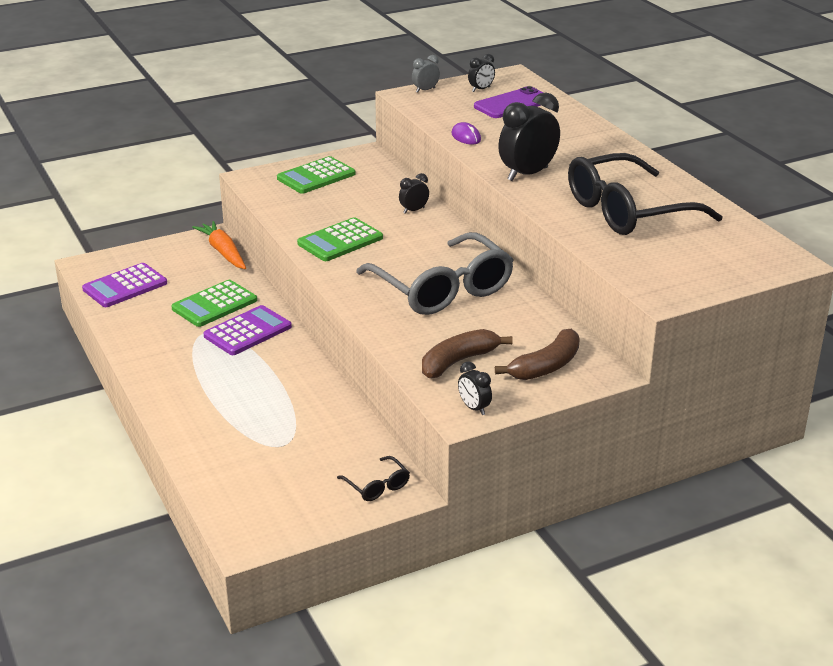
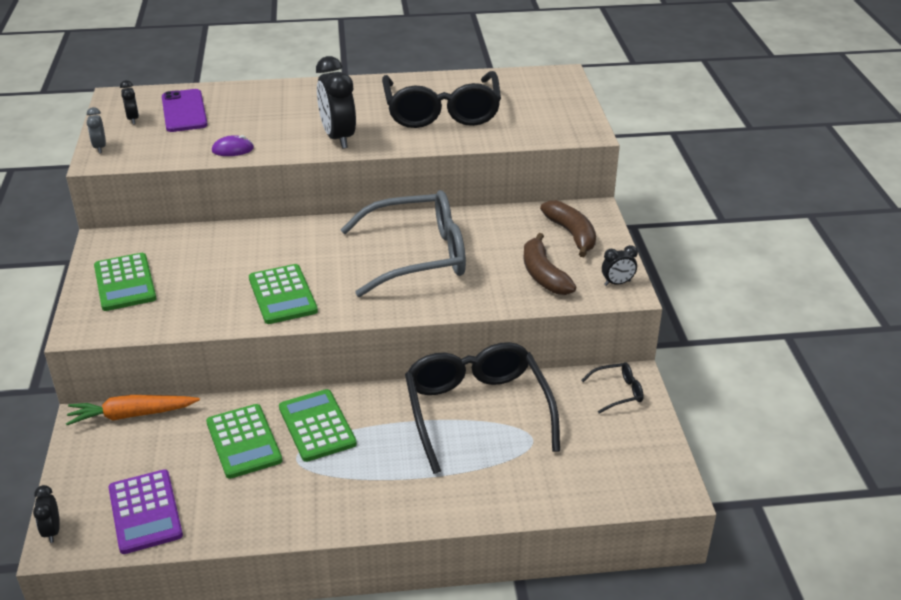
camera: 70 degrees left, 5 degrees up
(248, 331) = (317, 426): purple calculator -> green calculator
(305, 407) = (477, 411): none -> black glasses
(414, 210) = (256, 238): black clock -> black clock (52, 531)

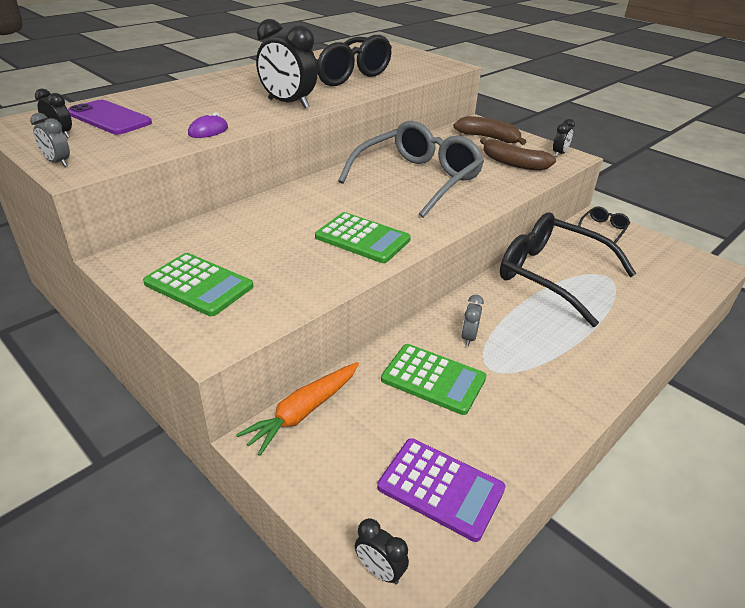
camera: 40 degrees left, 0 degrees up
(317, 426) = (468, 337): green calculator -> grey clock

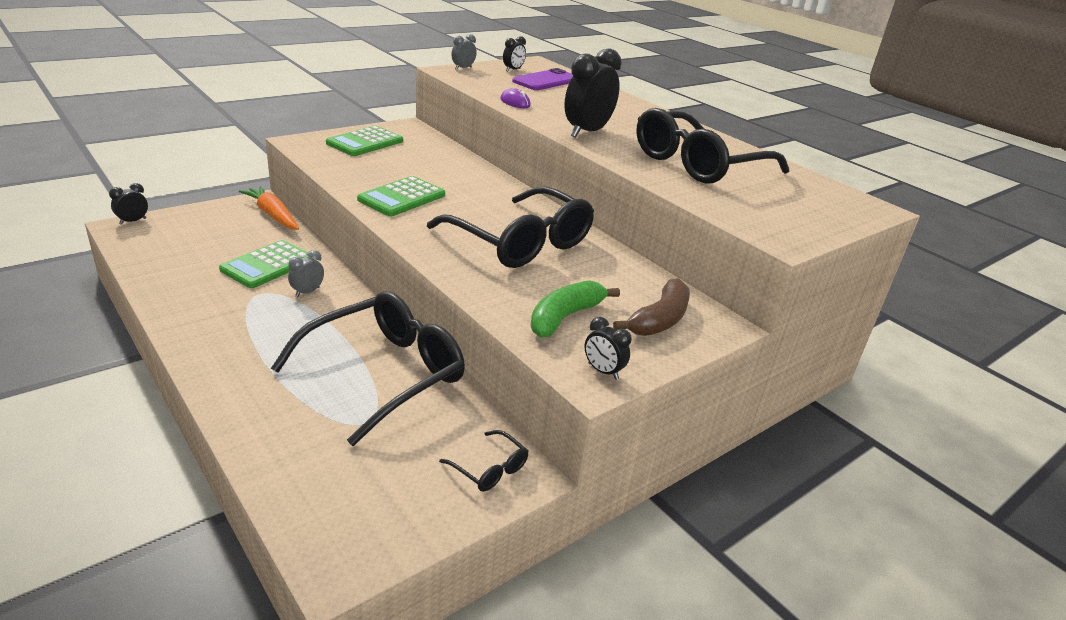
camera: 95 degrees right, 5 degrees down
(418, 179) = (520, 242): grey glasses -> black glasses
(440, 488) = (165, 248): purple calculator -> none
(468, 337) = (307, 292): grey clock -> grey clock turned 75 degrees counterclockwise
(513, 163) = (565, 317): brown banana -> green banana

